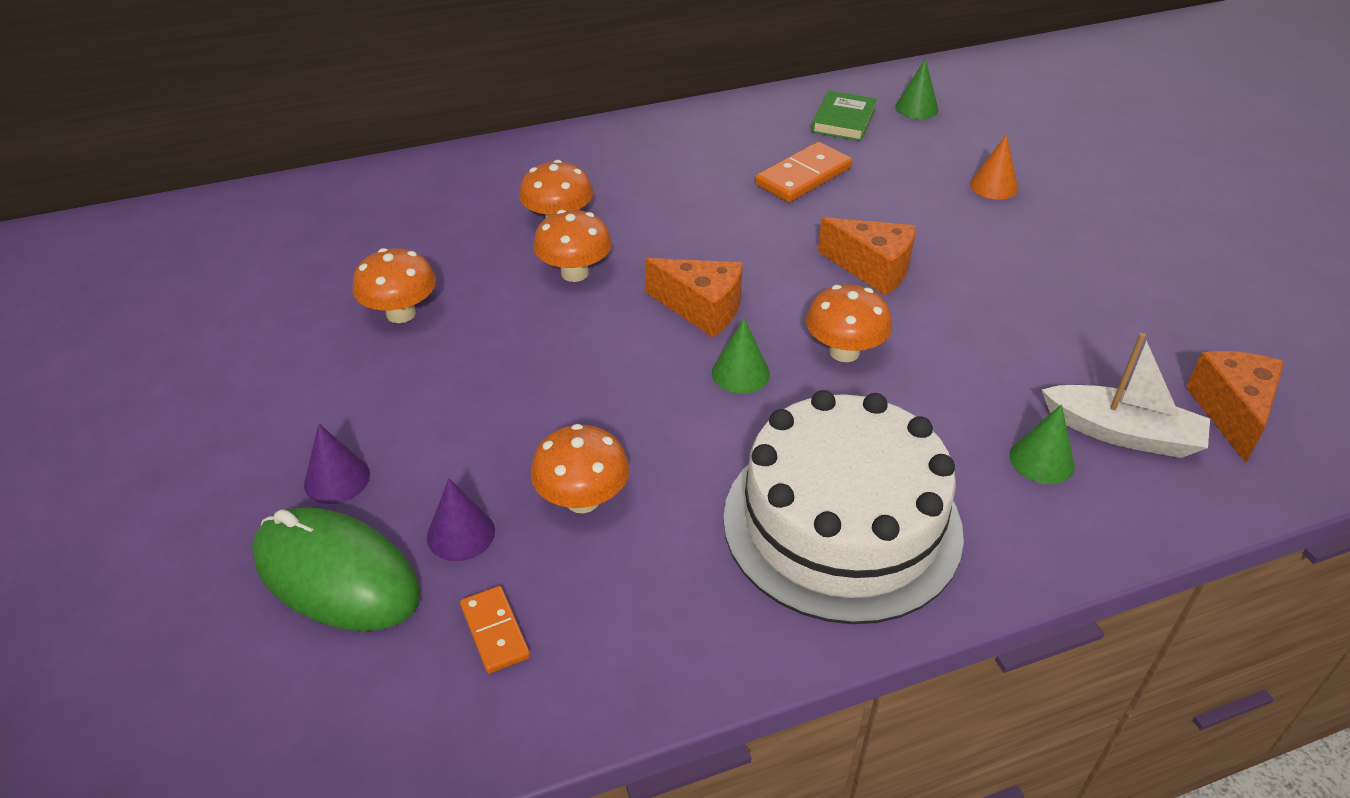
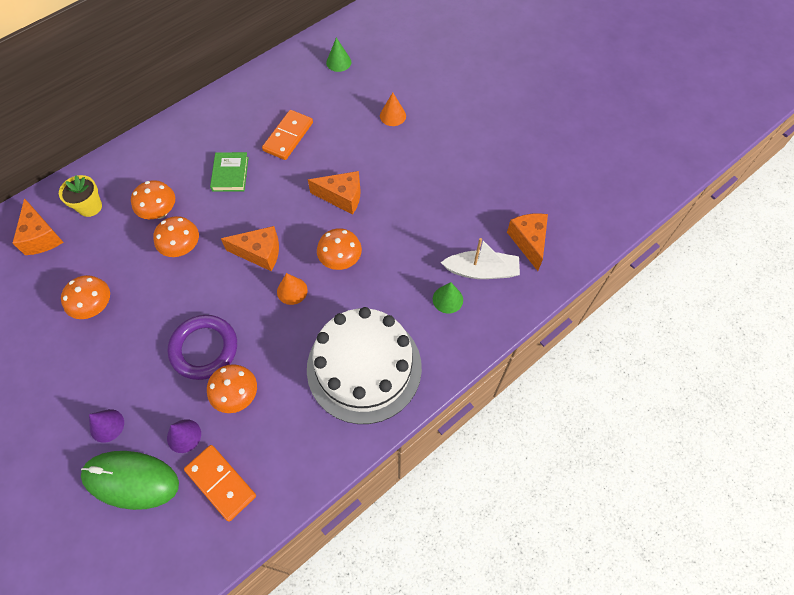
camera: 20 degrees left, 20 degrees up
(365, 211) = (41, 237): none -> orange cheese
(455, 193) = (90, 207): none -> yellow flower pot
(494, 631) = (220, 483): orange domino -> orange domino, size x1.66
(553, 415) = (204, 349): none -> purple ring
(740, 373) = (292, 291): green cone -> orange cone
(843, 121) = (300, 84): green book -> green book (230, 174)

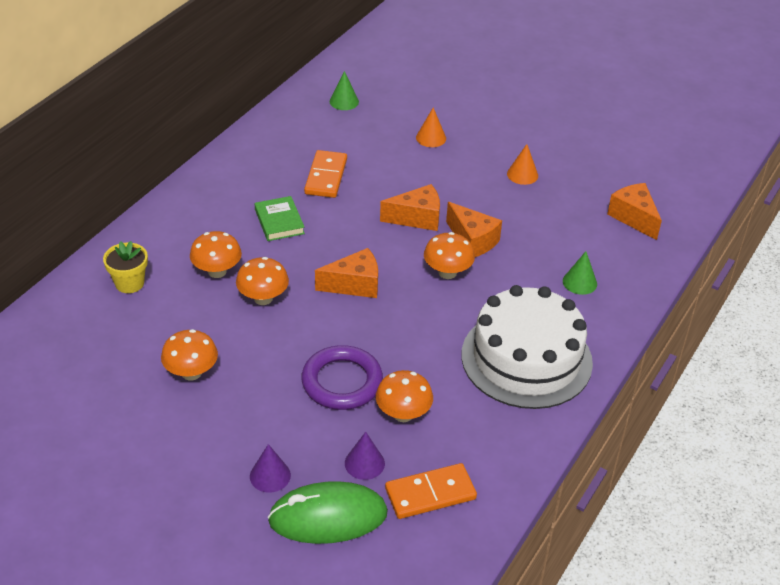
camera: 20 degrees left, 20 degrees down
(41, 237) = (86, 322): orange cheese -> orange cheese (472, 241)
(220, 483) = (430, 494): orange domino -> orange domino turned 45 degrees counterclockwise
(292, 291) = (410, 310): orange cone -> orange cone (522, 174)
(481, 271) = (600, 251): white boat -> none

